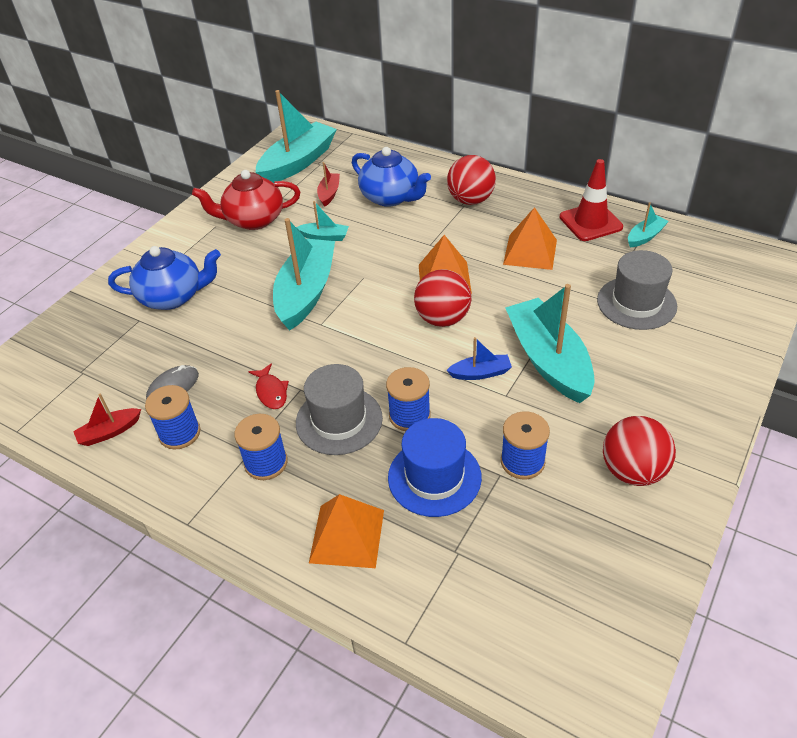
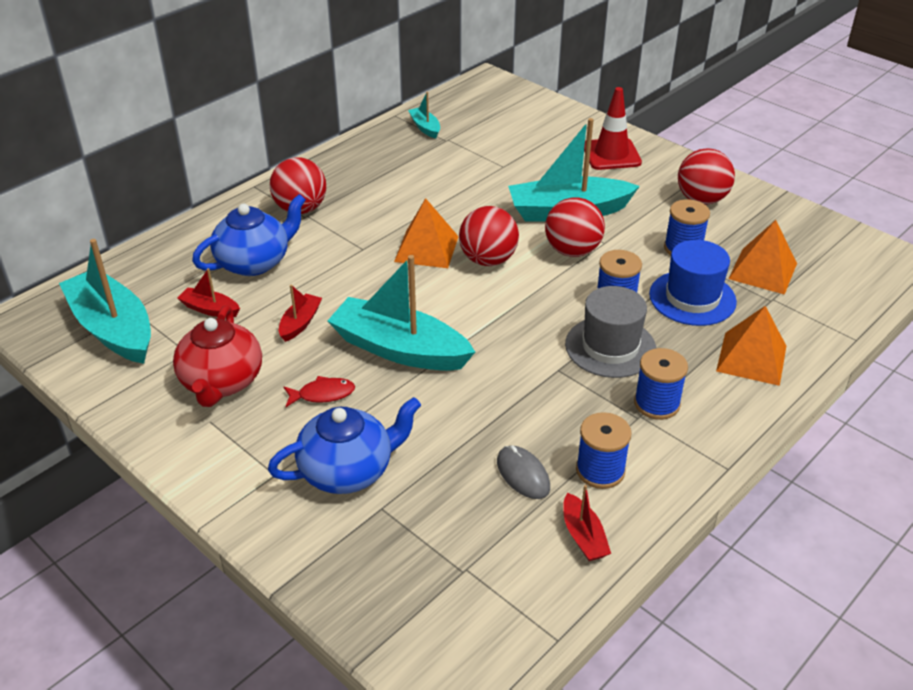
camera: 80 degrees left, 5 degrees down
(173, 296) = (348, 470): blue teapot -> blue teapot turned 60 degrees clockwise
(271, 392) = (556, 392): red fish -> red fish (322, 394)
(324, 237) = (300, 323): turquoise boat -> red boat
(480, 373) = (572, 251): blue boat -> red ball
(530, 252) = (412, 190): orange pyramid -> orange pyramid (763, 271)
(590, 222) = (386, 149): red traffic cone -> red traffic cone (611, 154)
(636, 303) = (513, 153): grey hat -> none

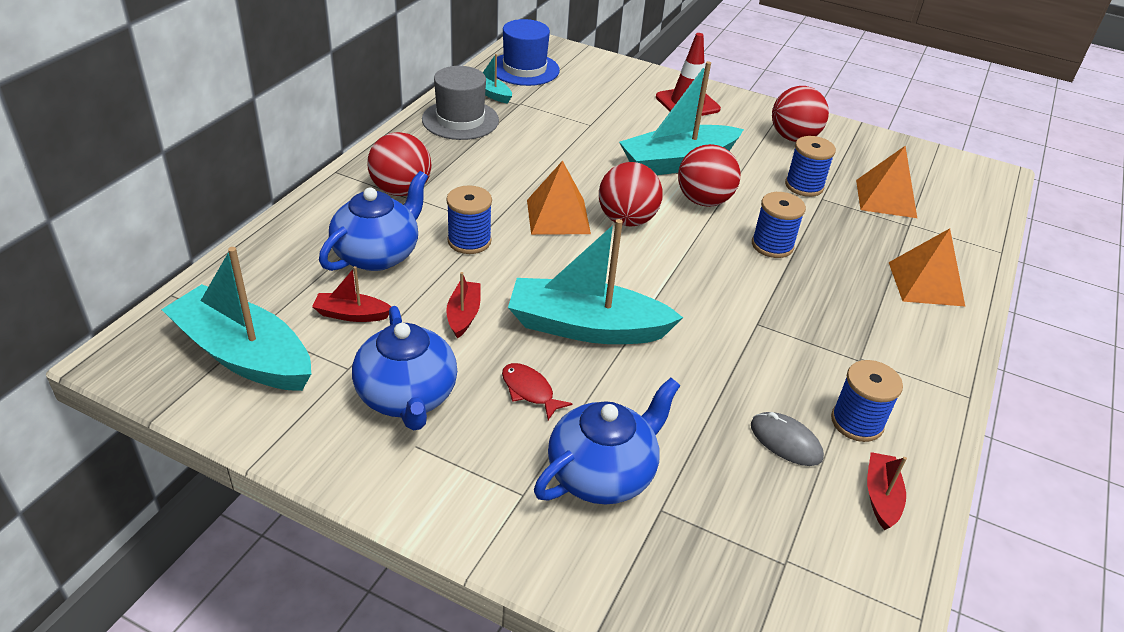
camera: 20 degrees left, 0 degrees up
(222, 382) = (407, 397): red teapot -> blue teapot
(322, 394) = (529, 391): red fish -> red fish turned 105 degrees counterclockwise
(583, 536) = (881, 496): red boat -> red boat turned 135 degrees counterclockwise
(610, 347) = (793, 292): grey hat -> grey hat (460, 120)
(656, 403) = (869, 343): blue spool -> blue spool (469, 241)
(692, 298) = (840, 233): blue hat -> blue hat (524, 69)

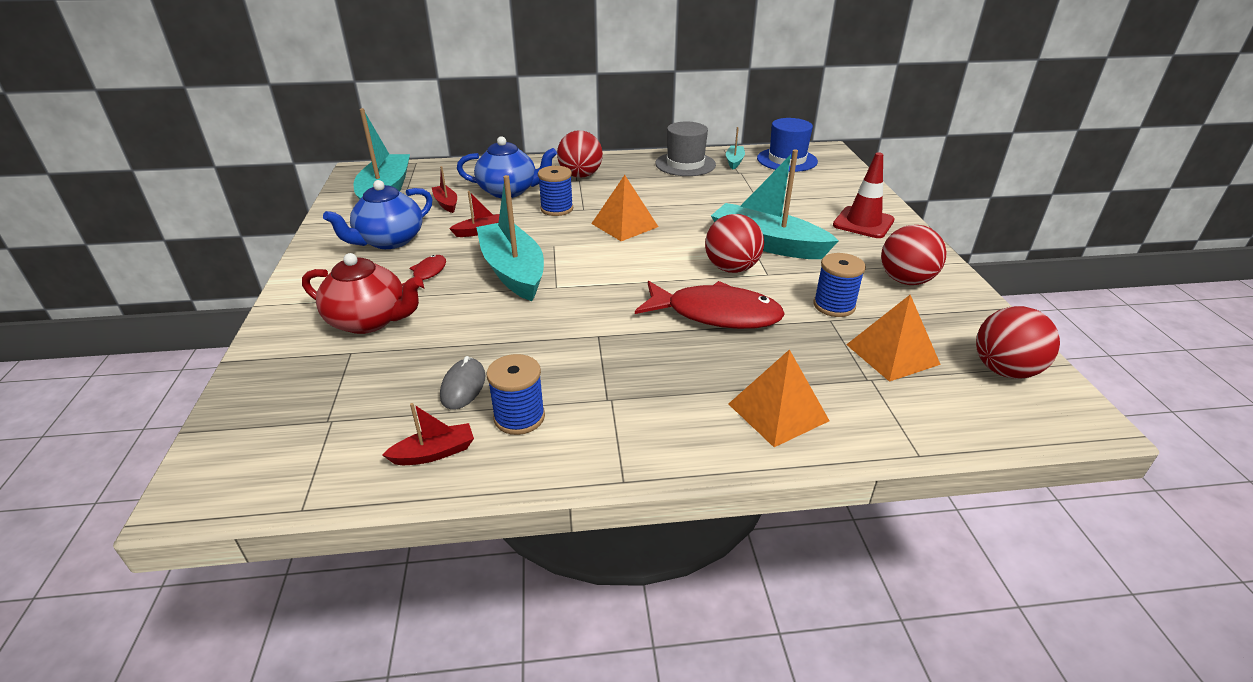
camera: 60 degrees right, 5 degrees down
(603, 473) = (370, 321): blue teapot -> red teapot
(626, 220) = (657, 248): red ball -> red ball (1004, 370)
(772, 245) = (715, 314): blue spool -> red fish

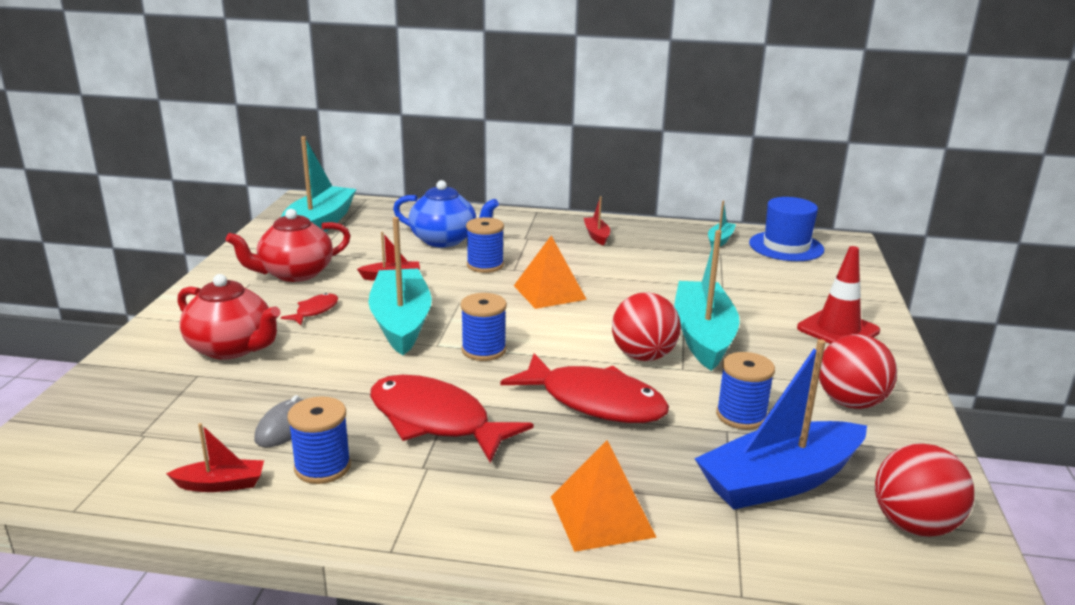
camera: 15 degrees right, 10 degrees down
(389, 241) = (295, 273): blue teapot -> red teapot
(446, 203) = (372, 244): red boat -> red boat (596, 236)
(580, 175) = (532, 234): red ball -> none
(594, 356) = (435, 421): none -> red fish
(599, 285) = (484, 350): none -> blue spool
(685, 164) = (659, 236): grey hat -> none
(767, 244) = (703, 336): turquoise boat -> turquoise boat turned 45 degrees clockwise
(892, 354) = (779, 481): orange pyramid -> blue boat

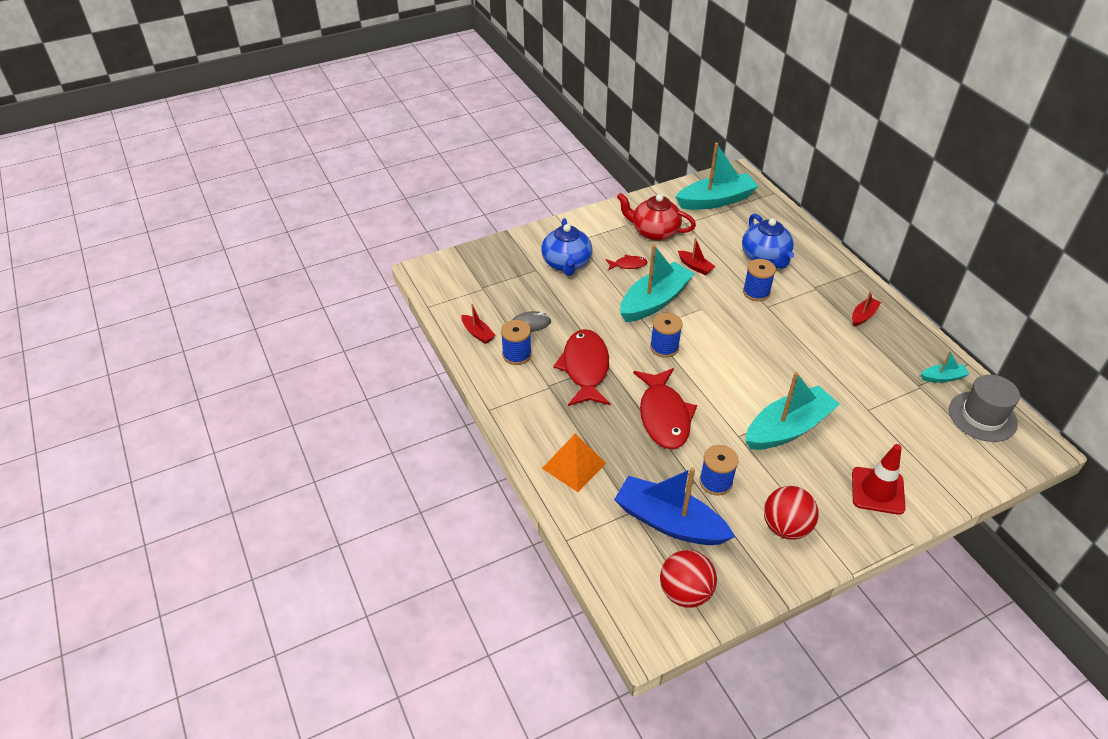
camera: 55 degrees right, 20 degrees up
(232, 348) = (566, 263): red teapot -> blue teapot
(549, 292) = (758, 336): orange pyramid -> none
(643, 356) = (732, 413): red ball -> none
(786, 246) = (982, 416): blue hat -> grey hat

